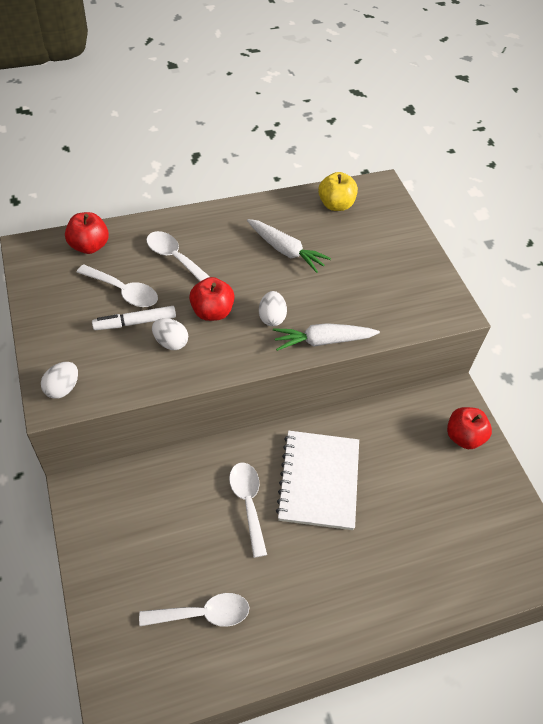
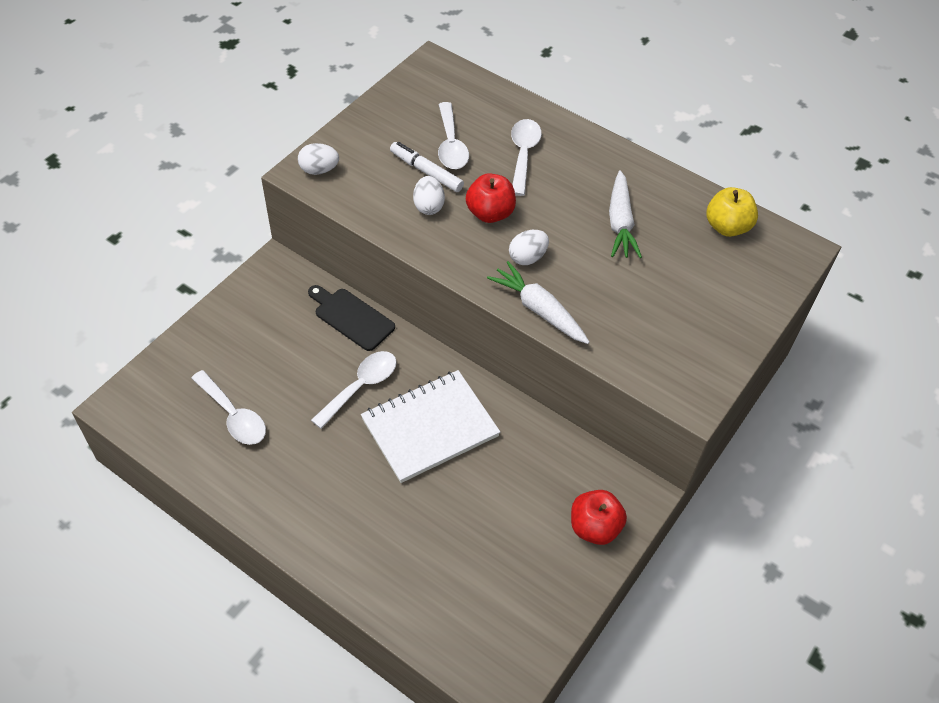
camera: 55 degrees right, 0 degrees up
(89, 246) = (476, 95): red apple -> none
(178, 469) = (351, 317): none -> black cutting board

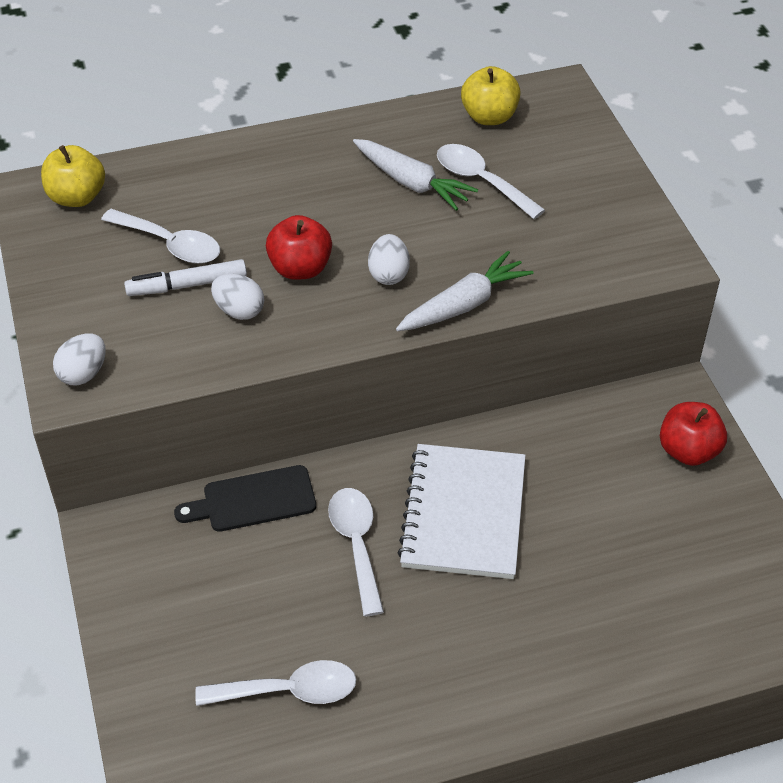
camera: 50 degrees left, 5 degrees down
(447, 84) = (77, 197): none -> yellow apple
(523, 154) = (246, 198): white spoon -> white spoon (481, 181)
(538, 310) = (464, 304): white carrot -> white carrot turned 150 degrees clockwise

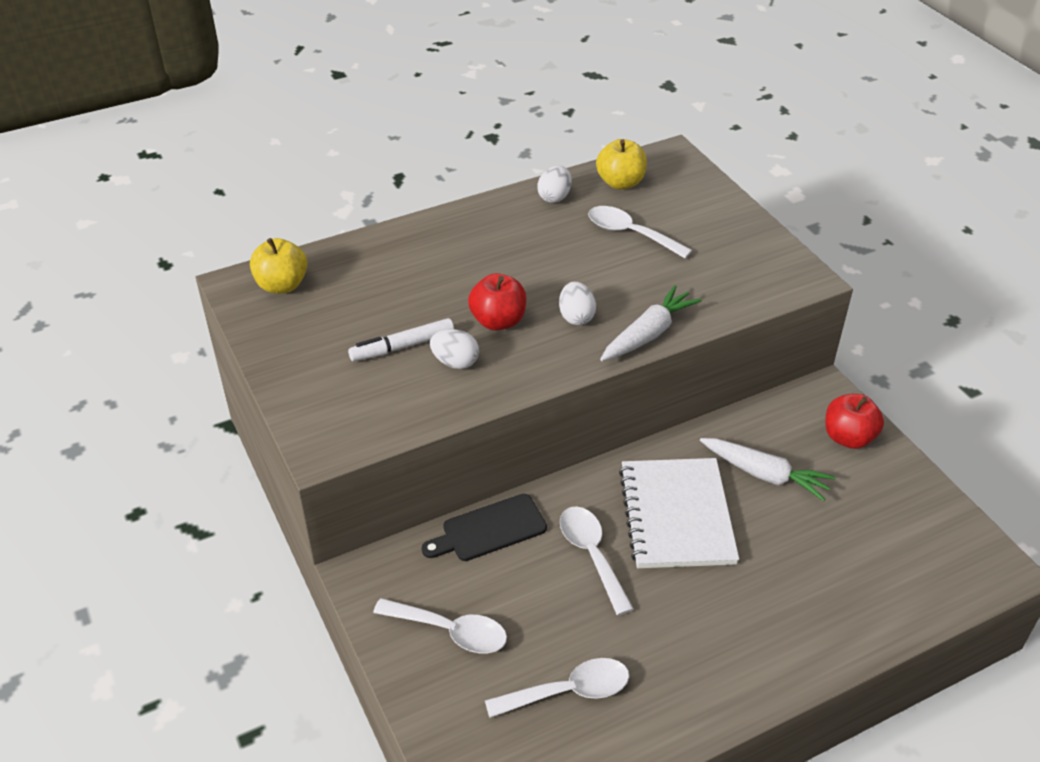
camera: 10 degrees left, 5 degrees down
(83, 374) = (330, 432): white egg -> white egg (554, 197)
(170, 244) = (377, 314): white spoon -> white spoon (450, 631)
(411, 183) = (572, 241): white carrot -> white carrot (765, 474)

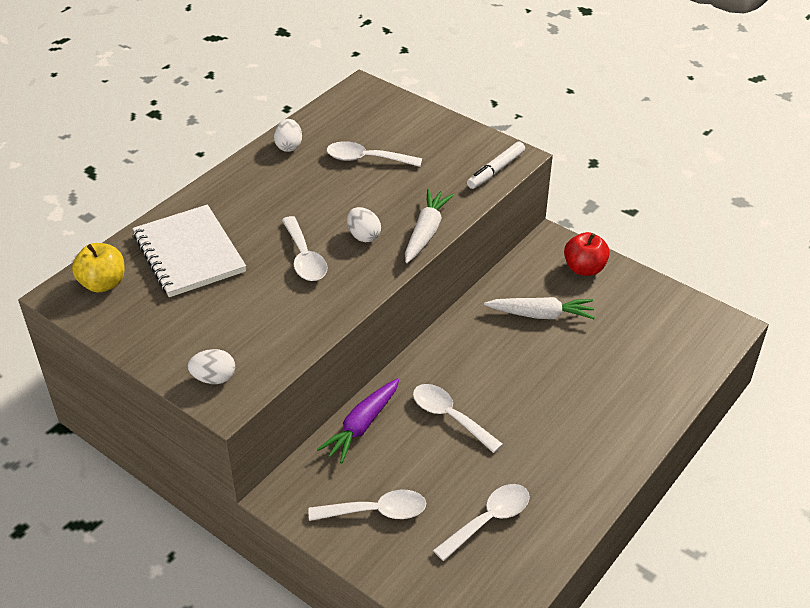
camera: 25 degrees left, 0 degrees up
(402, 346) = (239, 301): white marker -> white marker (495, 170)
(455, 362) = (290, 300): white egg -> white egg (214, 378)
(489, 529) = (362, 426): black cutting board -> purple carrot
(498, 321) = (304, 258): red apple -> white spoon
(620, 183) = (334, 120): yellow apple -> none
(676, 515) = (495, 366): white notebook -> white notebook (189, 253)

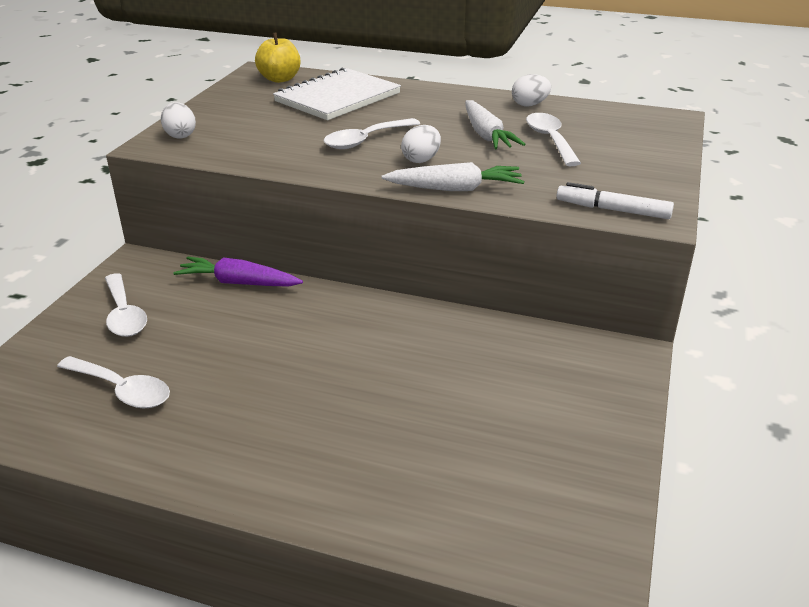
camera: 70 degrees right, 10 degrees down
(450, 417) = (272, 333): white spoon -> none
(541, 315) = (480, 370): white carrot -> white carrot (486, 135)
(584, 268) = (600, 392): red apple -> none

